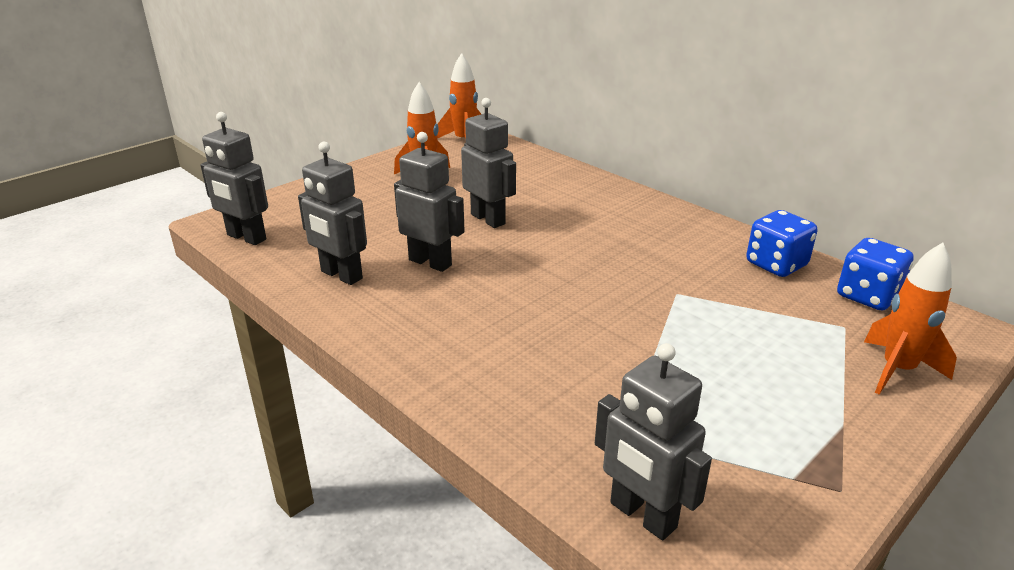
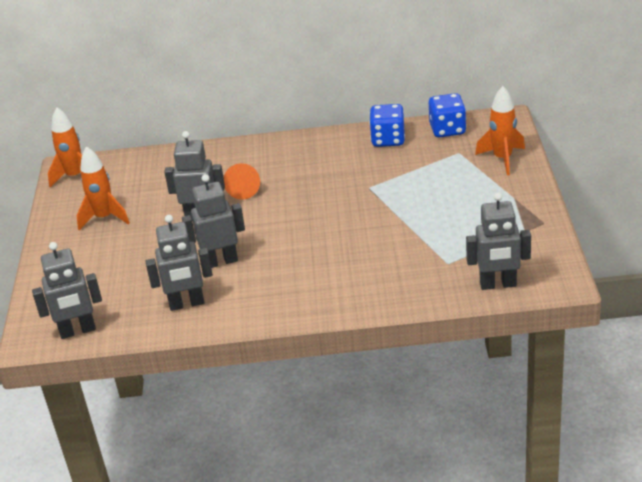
camera: 45 degrees left, 5 degrees up
(560, 221) = (244, 189): none -> orange cone

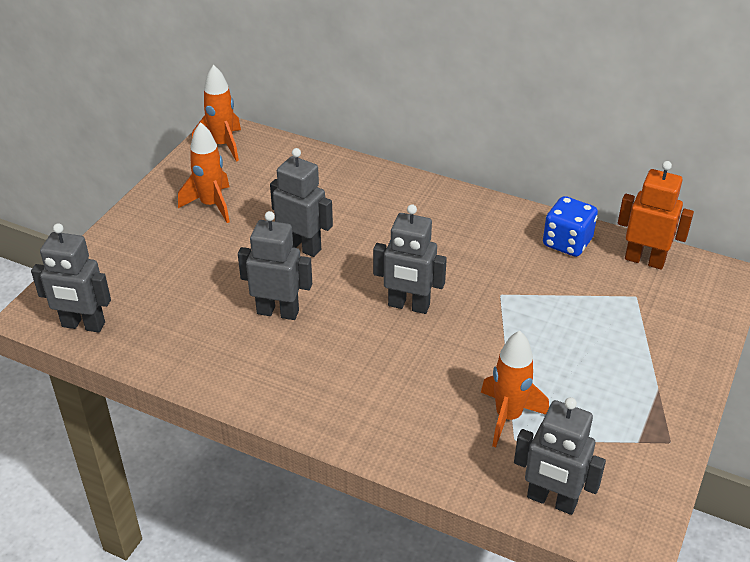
camera: 25 degrees right, 5 degrees up
(187, 304) = (205, 347): grey robot -> grey robot (408, 306)
(244, 189) = (369, 234): orange cone -> none
(447, 129) = (644, 260): blue dice -> orange robot
(502, 159) = (682, 329): orange rocket -> orange rocket (508, 417)

